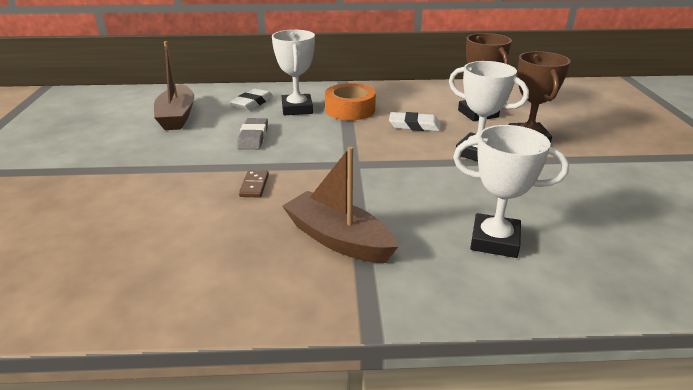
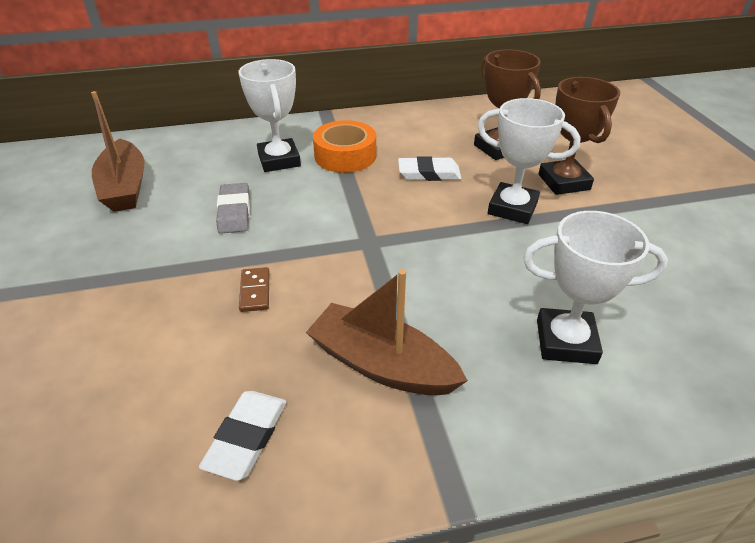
camera: 10 degrees left, 10 degrees up
(252, 103) = (220, 155): white eraser -> white eraser (247, 437)

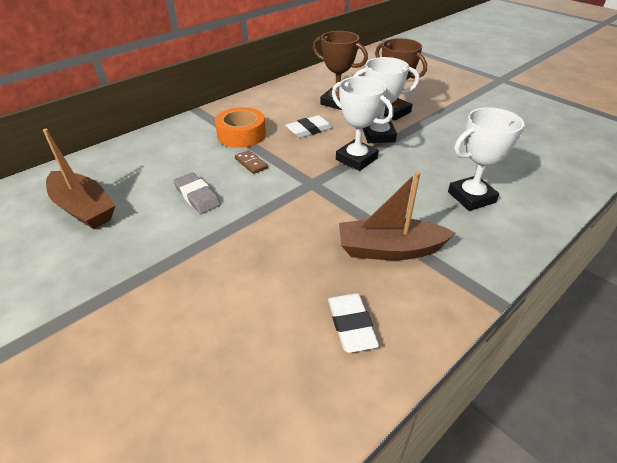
camera: 30 degrees left, 0 degrees up
(255, 291) = (267, 240): brown domino -> brown domino (251, 163)
(279, 160) = (195, 151): white trophy -> white trophy (356, 159)

